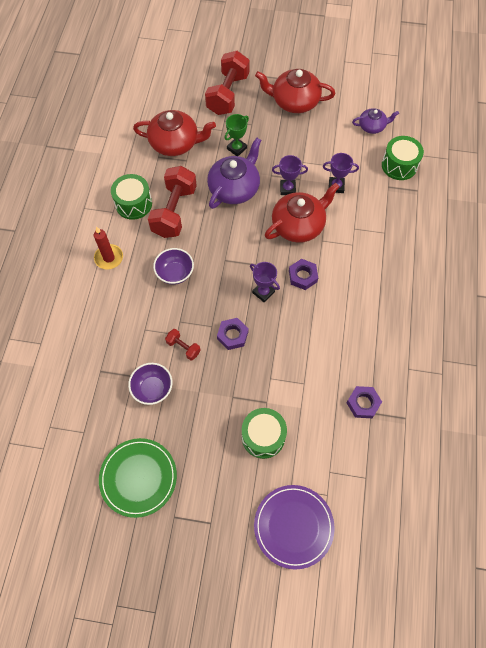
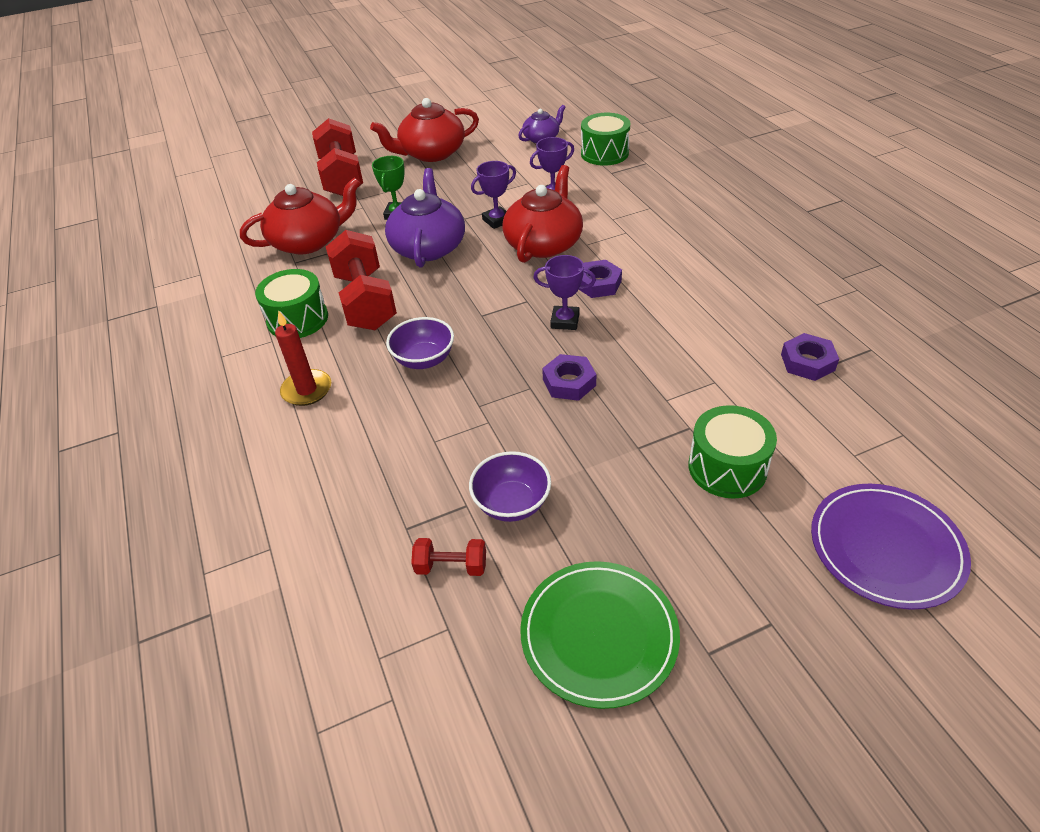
camera: 30 degrees left, 20 degrees down
(183, 347) = (512, 431): red dumbbell -> red dumbbell (451, 566)

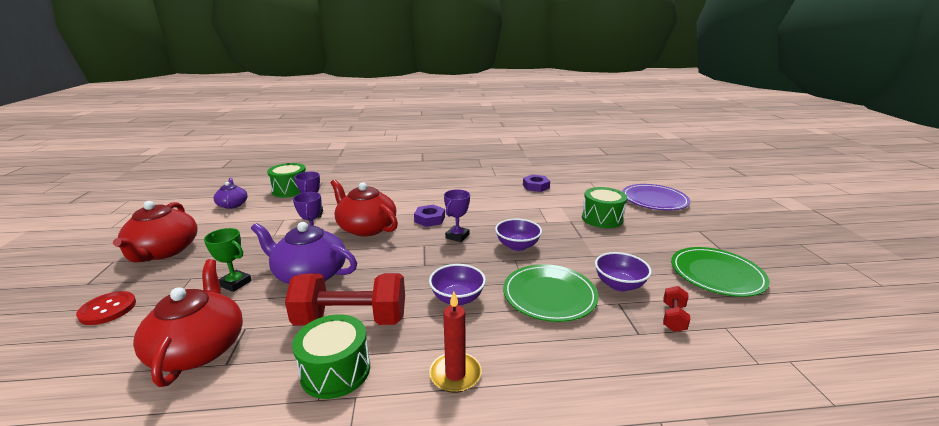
camera: 75 degrees left, 20 degrees down
(342, 177) = (108, 309): red dumbbell -> red button
(458, 434) = (549, 295): none -> green plate
(569, 382) = (517, 246): purple nut -> purple bowl

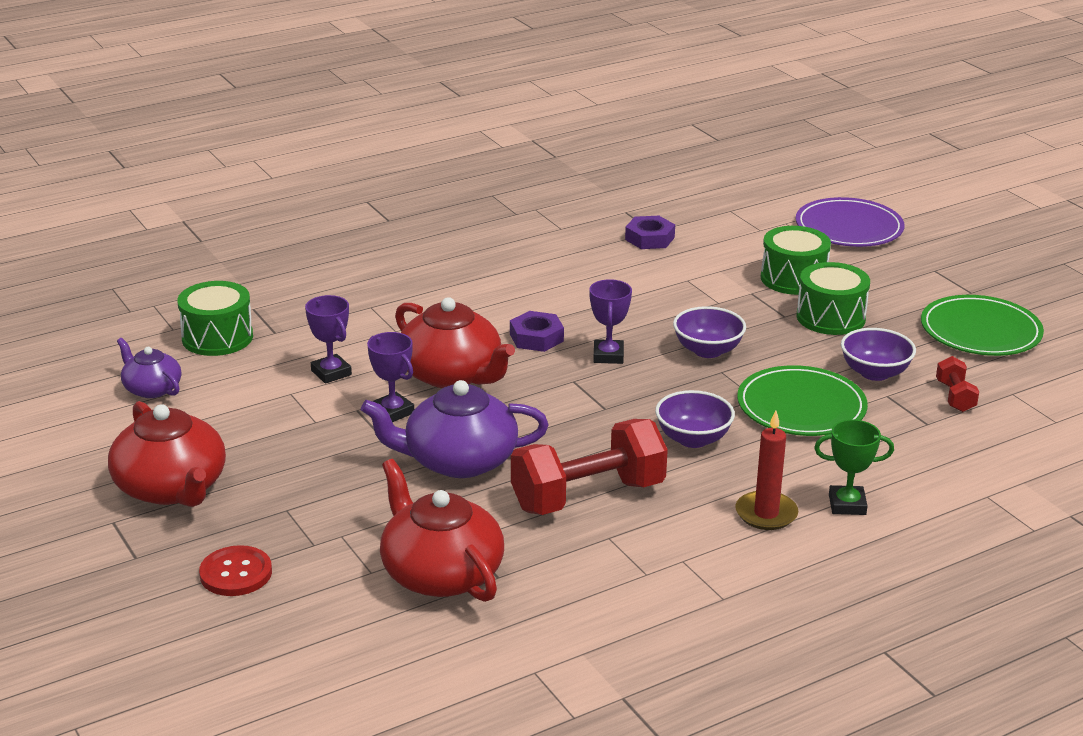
camera: 25 degrees left, 5 degrees up
(235, 283) = (367, 498): green trophy -> green trophy (847, 505)
(336, 371) = (634, 547): green drum -> green drum (830, 317)
(366, 227) = (452, 374): red teapot -> red teapot turned 150 degrees counterclockwise

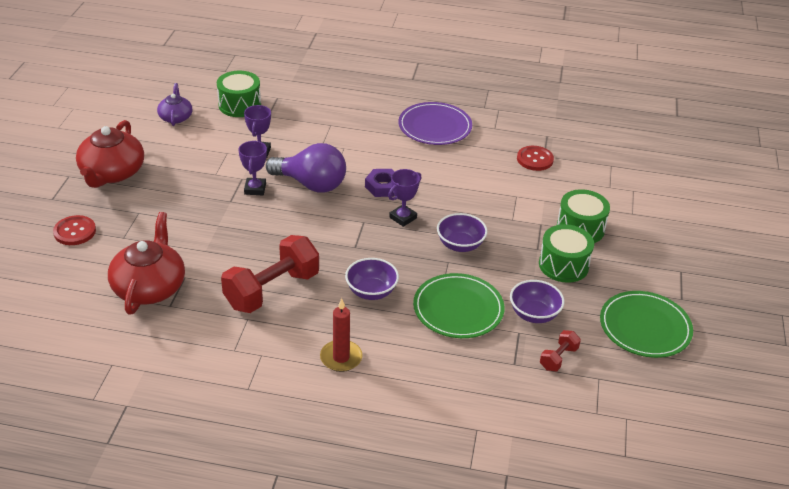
camera: 40 degrees right, 10 degrees up
(452, 374) = (311, 184): red teapot -> purple light bulb
(458, 460) = (244, 233): purple teapot -> none
(588, 496) = (272, 290): red dumbbell -> red dumbbell turned 60 degrees counterclockwise
(649, 238) = (535, 159): purple nut -> red button
(847, 505) = (390, 381): green trophy -> none
(849, 228) = (669, 214): purple plate -> purple plate (435, 127)

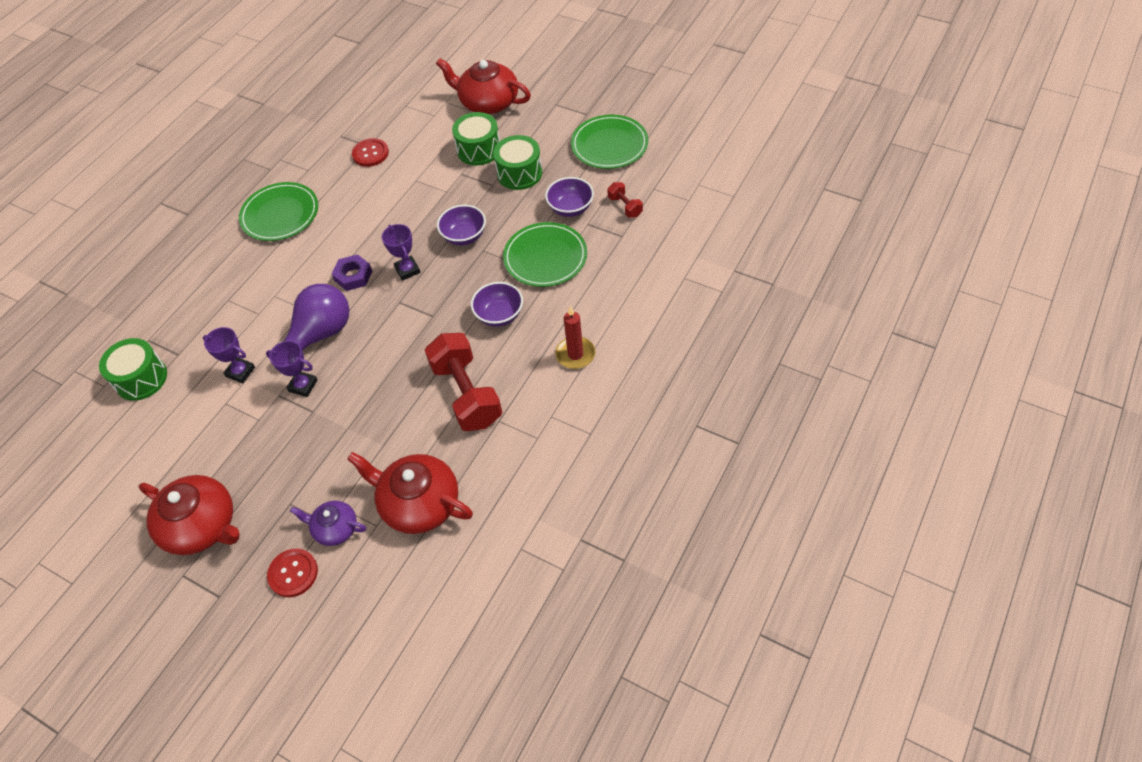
camera: 65 degrees left, 15 degrees up
(176, 117) = (127, 447): purple teapot -> purple teapot (335, 528)
(435, 127) = (280, 214): purple plate -> green plate
(651, 220) = (488, 102): none -> red teapot

